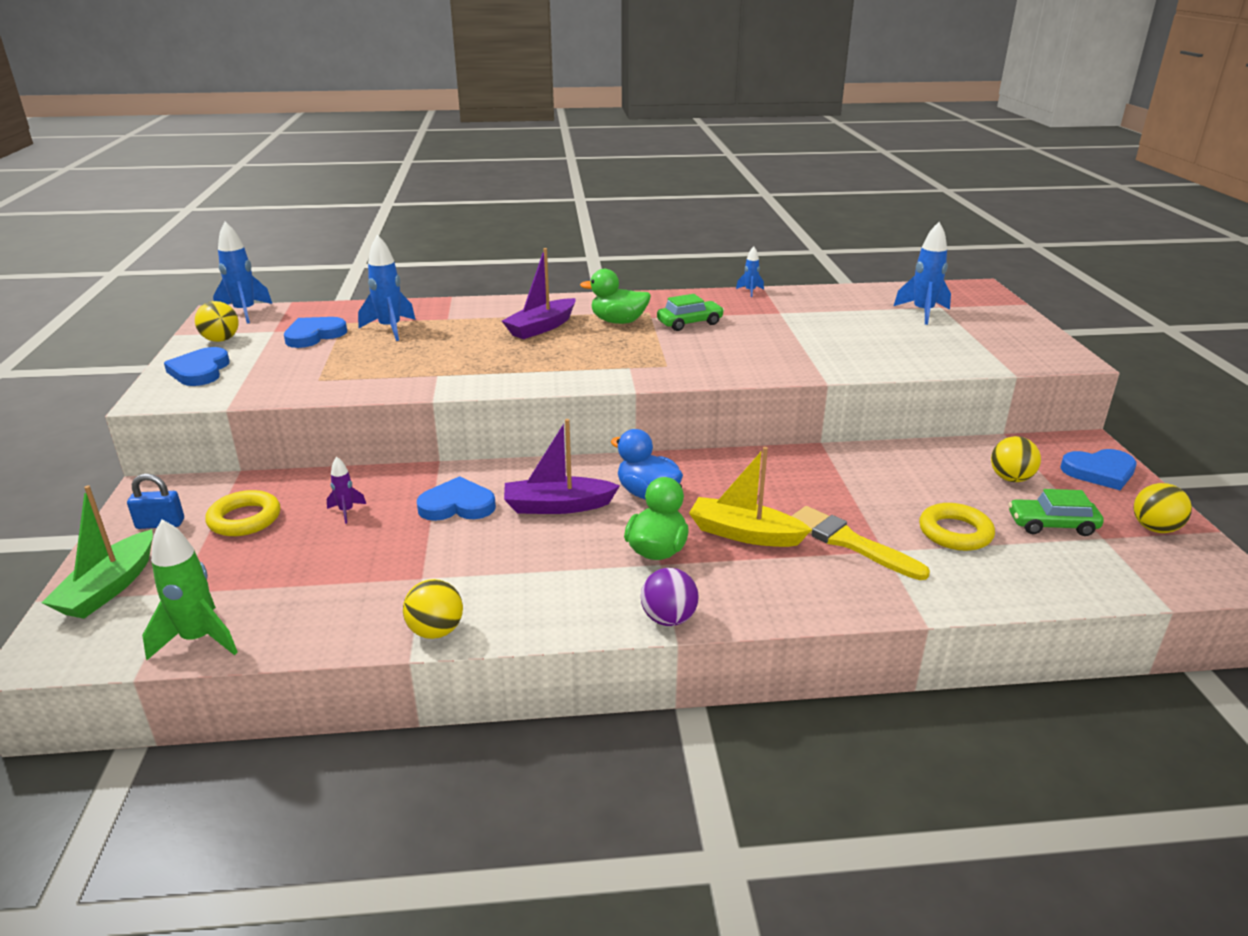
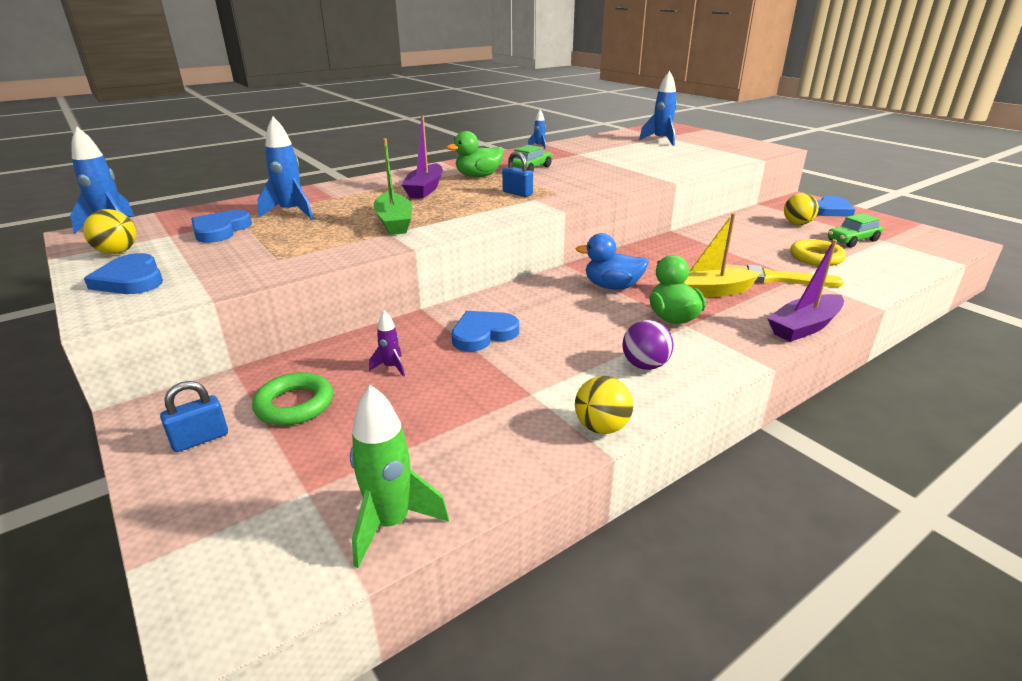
camera: 30 degrees left, 0 degrees up
(109, 588) = (215, 518): green boat -> green boat (394, 222)
(245, 519) = (295, 404): yellow ring -> green ring
(557, 506) = (562, 312): purple boat -> purple boat (804, 327)
(623, 355) = (517, 193): none -> blue padlock
(668, 619) = (746, 357): purple ball -> purple ball (645, 365)
(1154, 528) = (896, 229): yellow ball -> none

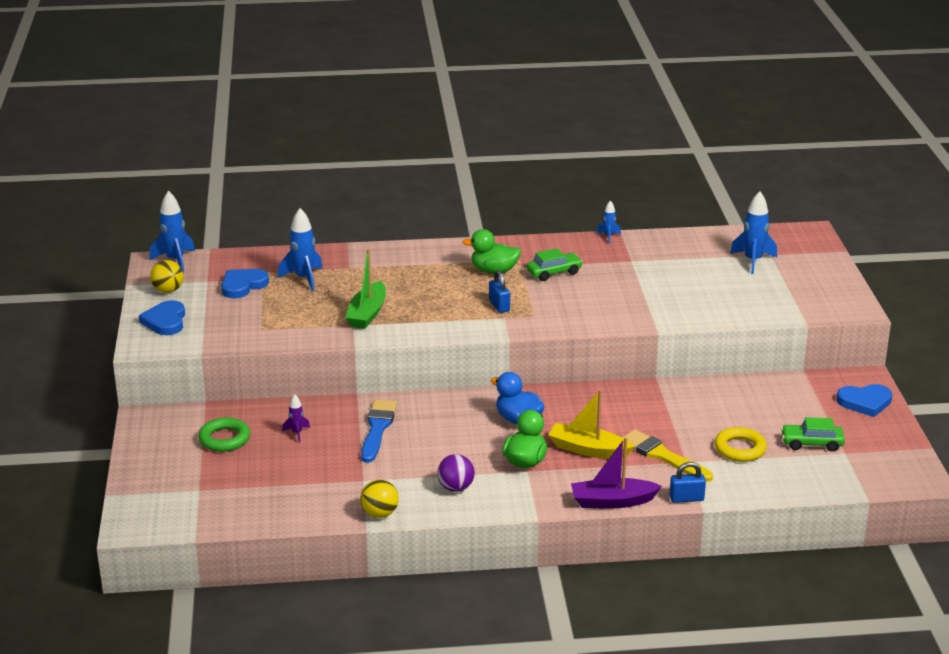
camera: 30 degrees right, 0 degrees up
(200, 439) = (164, 442): blue padlock -> blue padlock (686, 498)
(391, 523) = (226, 518): green rocket -> none
(425, 189) = (430, 277): purple boat -> none
(483, 334) = (377, 428): blue heart -> blue brush
(797, 224) = (794, 408): yellow ball -> none

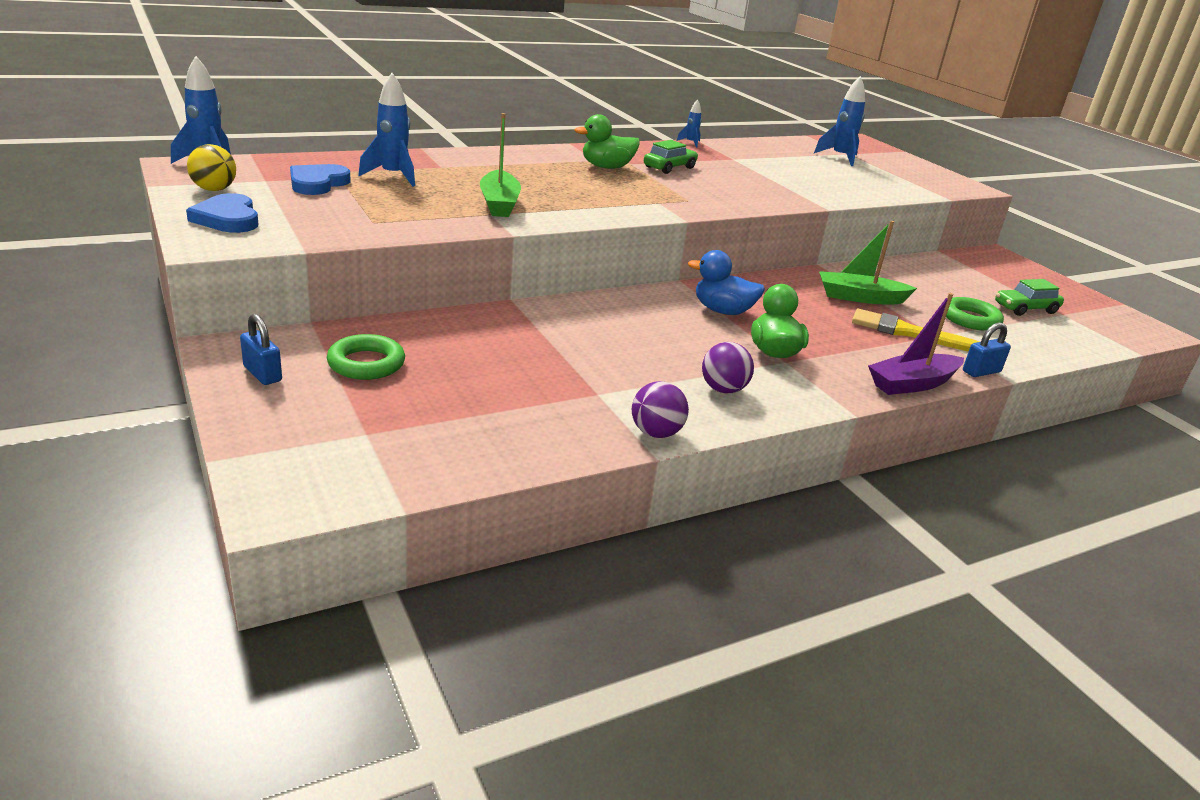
camera: 25 degrees left, 0 degrees up
(297, 433) = (466, 348): purple rocket -> none
(377, 428) = (567, 333): blue brush -> none
(379, 514) = (656, 433): yellow ball -> purple ball
(499, 306) = (643, 193): blue padlock -> blue padlock (262, 374)
(588, 450) = (827, 334): yellow boat -> none
(657, 417) = (860, 297): none -> green boat
(740, 449) = (970, 319): yellow ring -> green ring
(865, 402) = (1021, 272): blue heart -> none

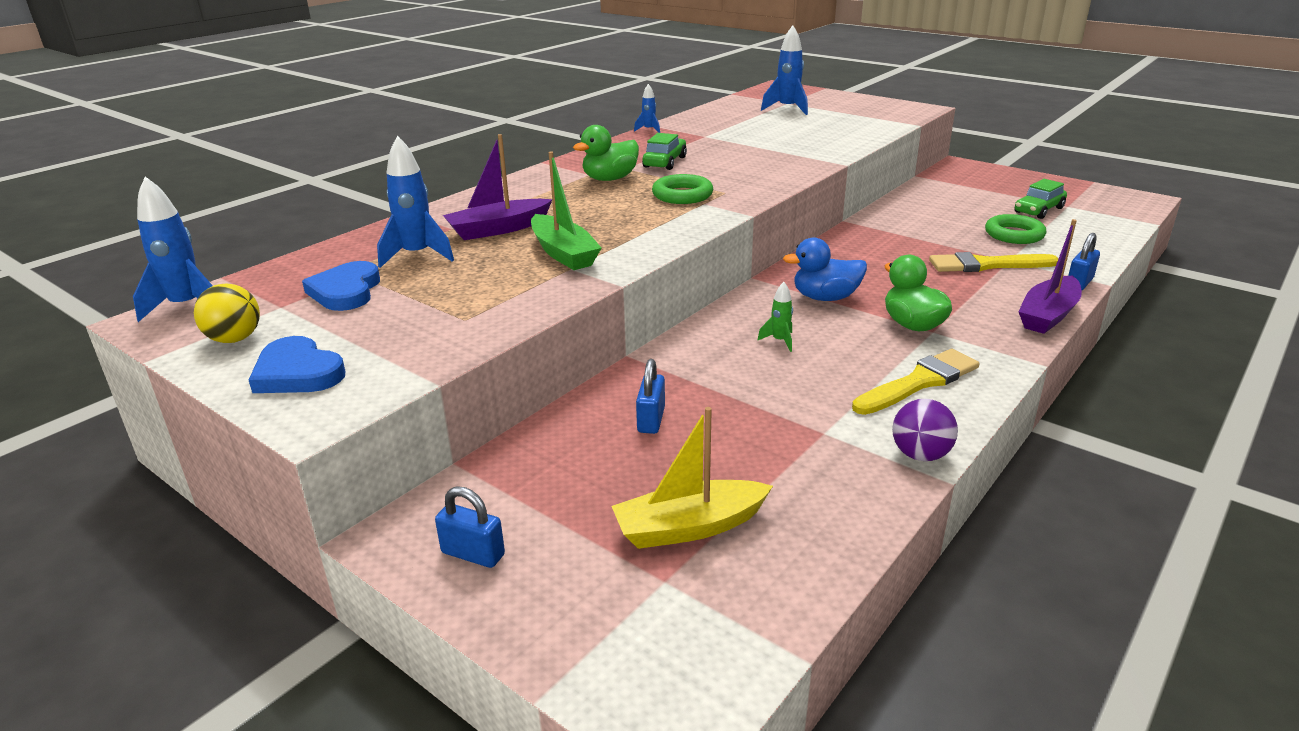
camera: 20 degrees left, 0 degrees up
(366, 363) = (570, 492): green ring -> green ring (682, 195)
(421, 411) = (689, 527): none -> yellow boat
(473, 176) = (498, 229): none -> purple boat
(476, 342) = (651, 420): none -> blue padlock
(643, 327) = (779, 341): none -> green rocket
(723, 389) = (919, 382): purple ball -> yellow brush
(860, 297) = (913, 243): green boat -> none

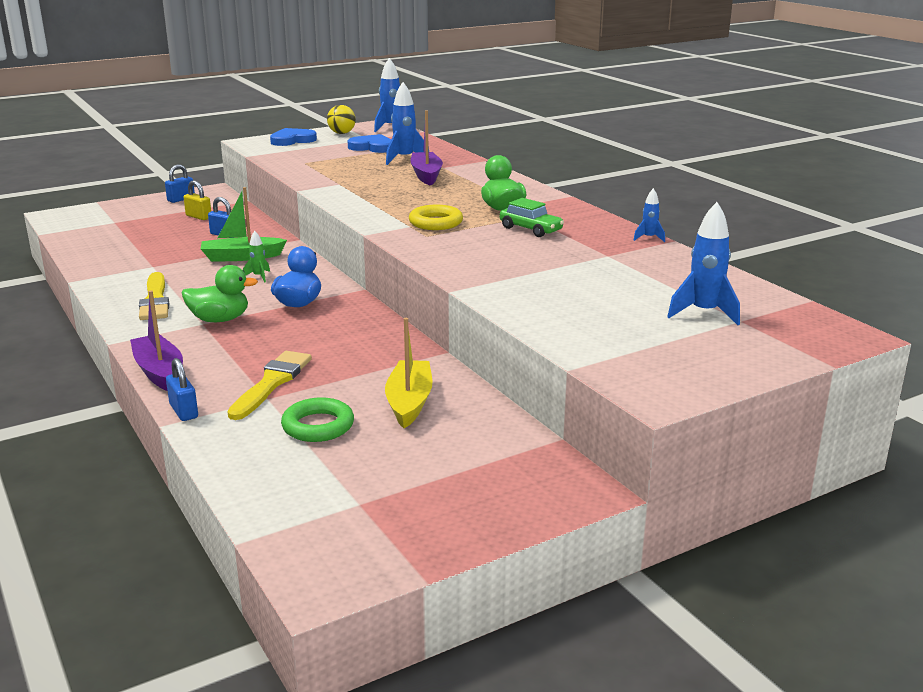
camera: 110 degrees right, 5 degrees down
(563, 253) = (364, 184): green boat -> green boat (241, 257)
(576, 482) = (198, 217): none -> yellow padlock
(682, 195) = (435, 223): green ring -> yellow ring
(689, 527) = (135, 230): yellow boat -> yellow boat (409, 402)
(920, 455) = (98, 281): purple ball -> none
(1038, 210) = (365, 474): green car -> none

